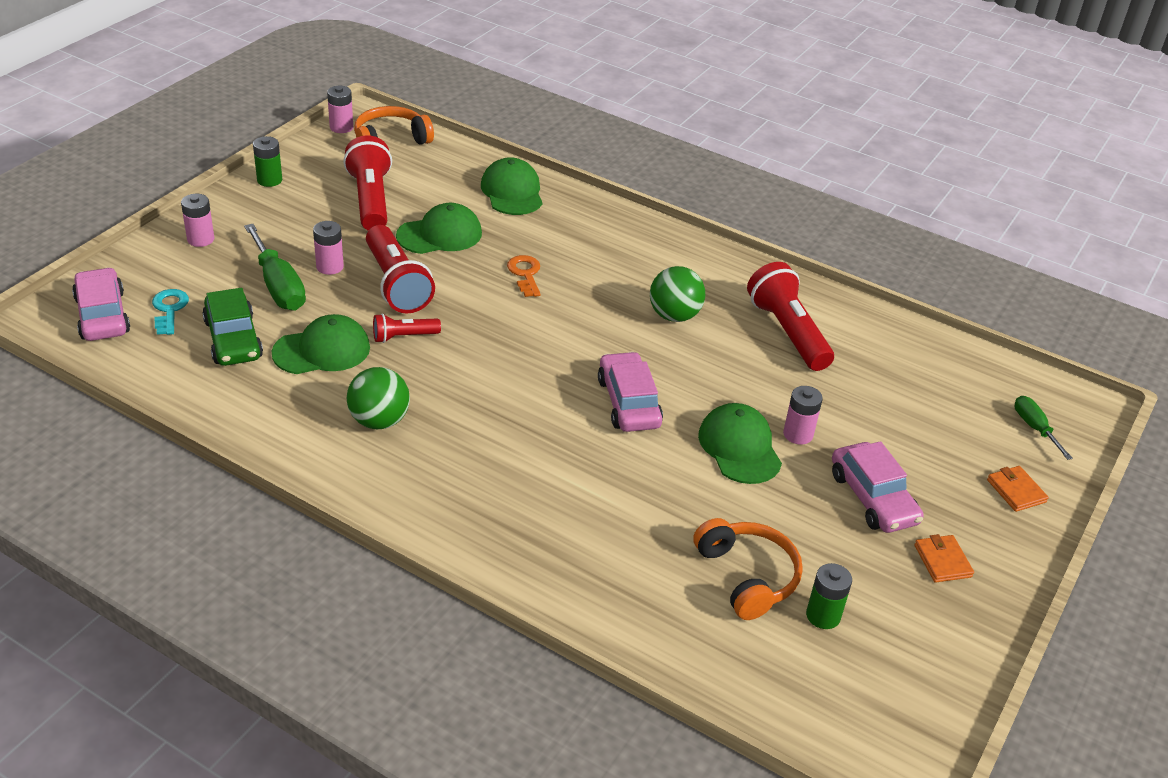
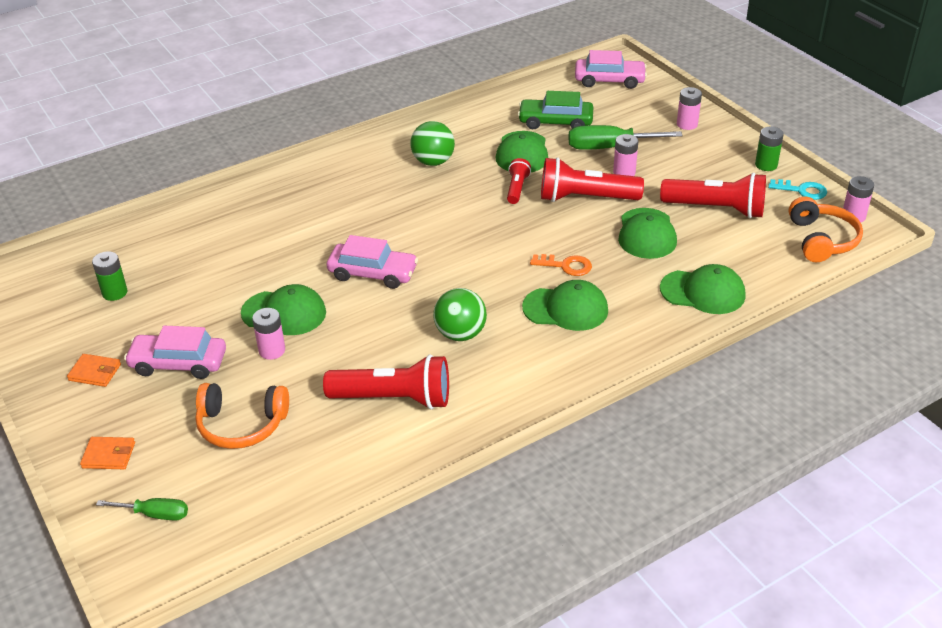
camera: 120 degrees right, 0 degrees up
(169, 309) = (603, 103): turquoise key -> turquoise key (802, 190)
(591, 261) = (566, 309): none -> green cap
(747, 576) = (174, 272): orange headphones -> orange headphones (241, 424)

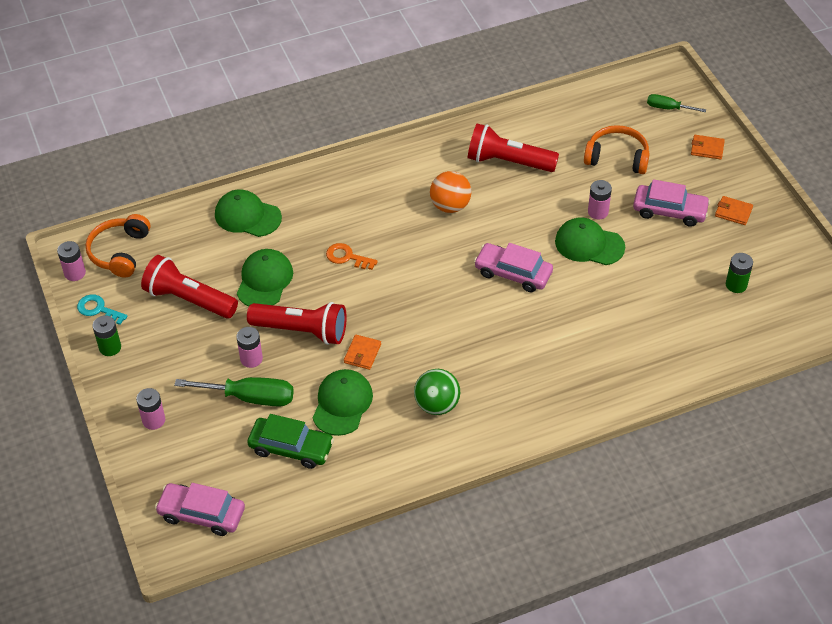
camera: 170 degrees left, 10 degrees up
(460, 334) = (450, 206): green ball -> orange ball
(517, 188) = (362, 353): red flashlight -> orange wallet
(566, 309) = (362, 216): green cap -> none

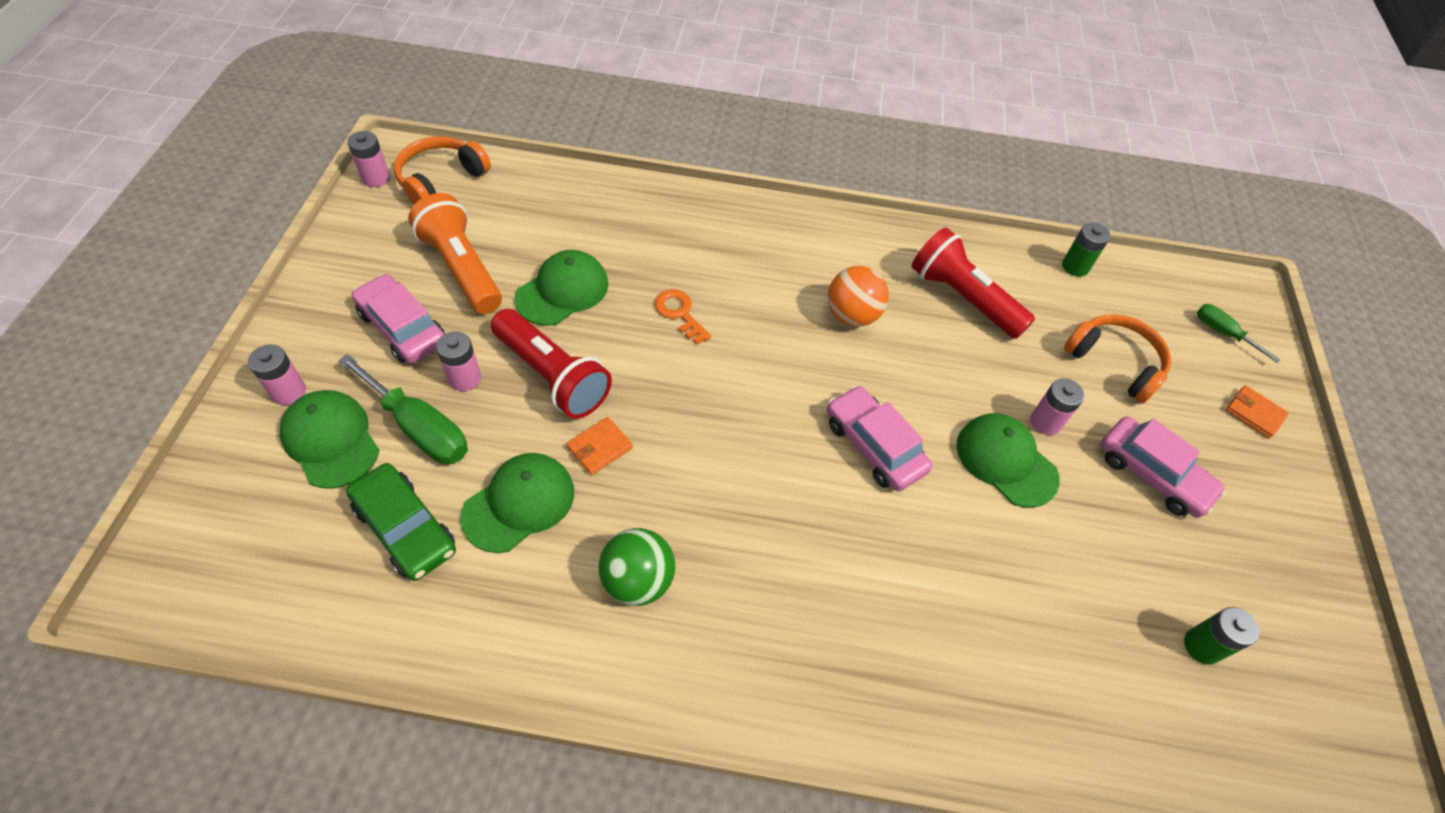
camera: 25 degrees right, 5 degrees up
(98, 310) = (360, 229): turquoise key -> none
(110, 347) = (330, 277): green battery -> green battery (1075, 267)
(189, 299) = (462, 268): red flashlight -> orange flashlight
(202, 514) = (219, 556): pink car -> pink car (403, 328)
(247, 216) = (607, 209): green cap -> green cap (331, 440)
(733, 212) = (1252, 526): orange wallet -> none

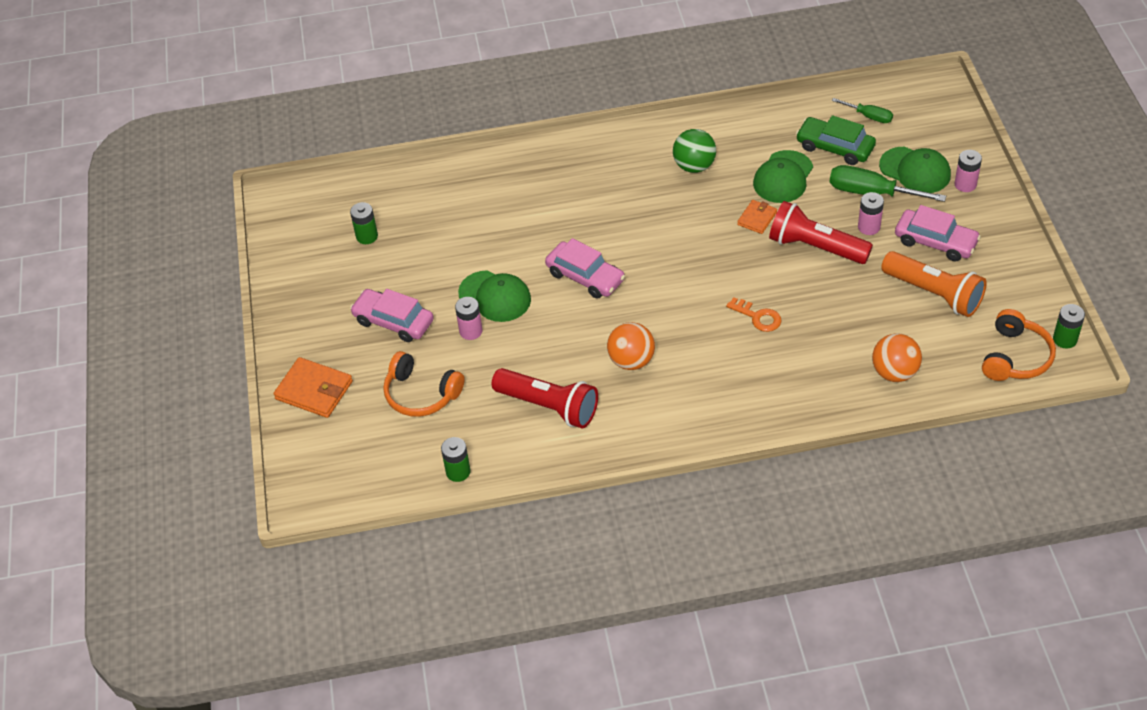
camera: 170 degrees right, 5 degrees down
(376, 178) = (1065, 339): pink battery -> green battery
(562, 291) = (851, 303): green cap -> none
(573, 207) = (894, 372): none -> orange ball
(1222, 333) = (331, 452): green screwdriver -> green screwdriver (869, 116)
(1254, 413) = (314, 390): orange wallet -> orange wallet, size x1.71

